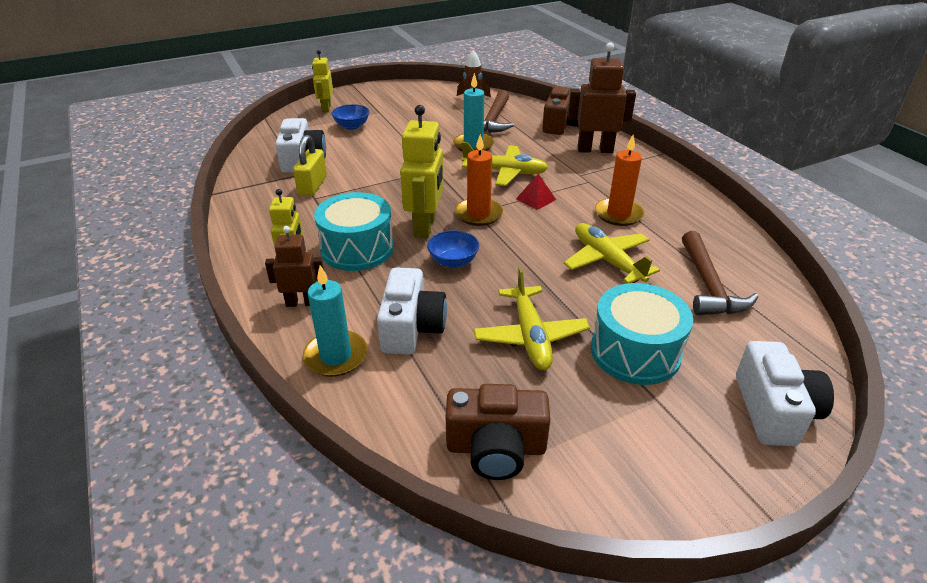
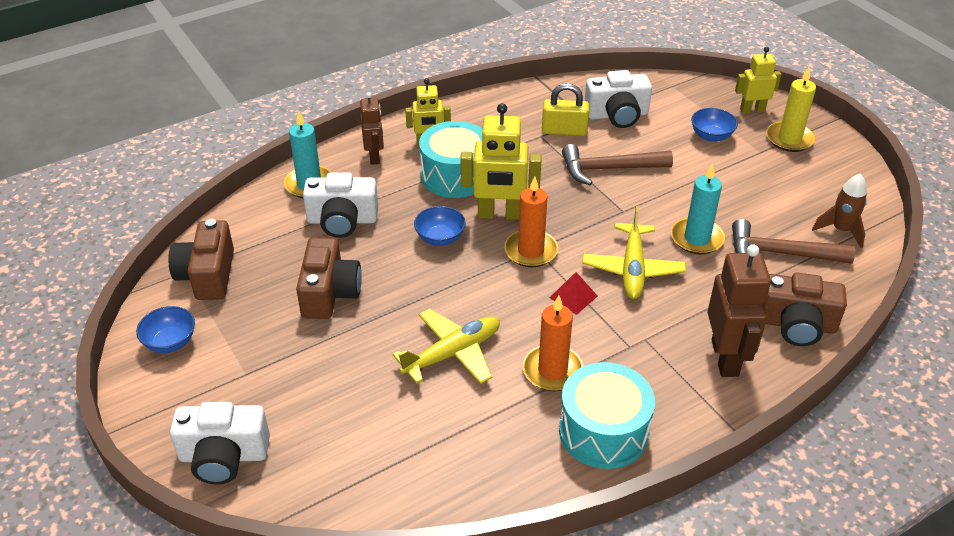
camera: 85 degrees right, 5 degrees up
(368, 101) = (789, 139): none -> yellow candle
(530, 336) = (329, 293): yellow plane -> brown camera
(619, 477) = (170, 342): none -> blue bowl
(635, 352) = (306, 364): turquoise drum -> turquoise drum (603, 431)
(709, 285) = (412, 438): brown hammer -> brown hammer (609, 169)

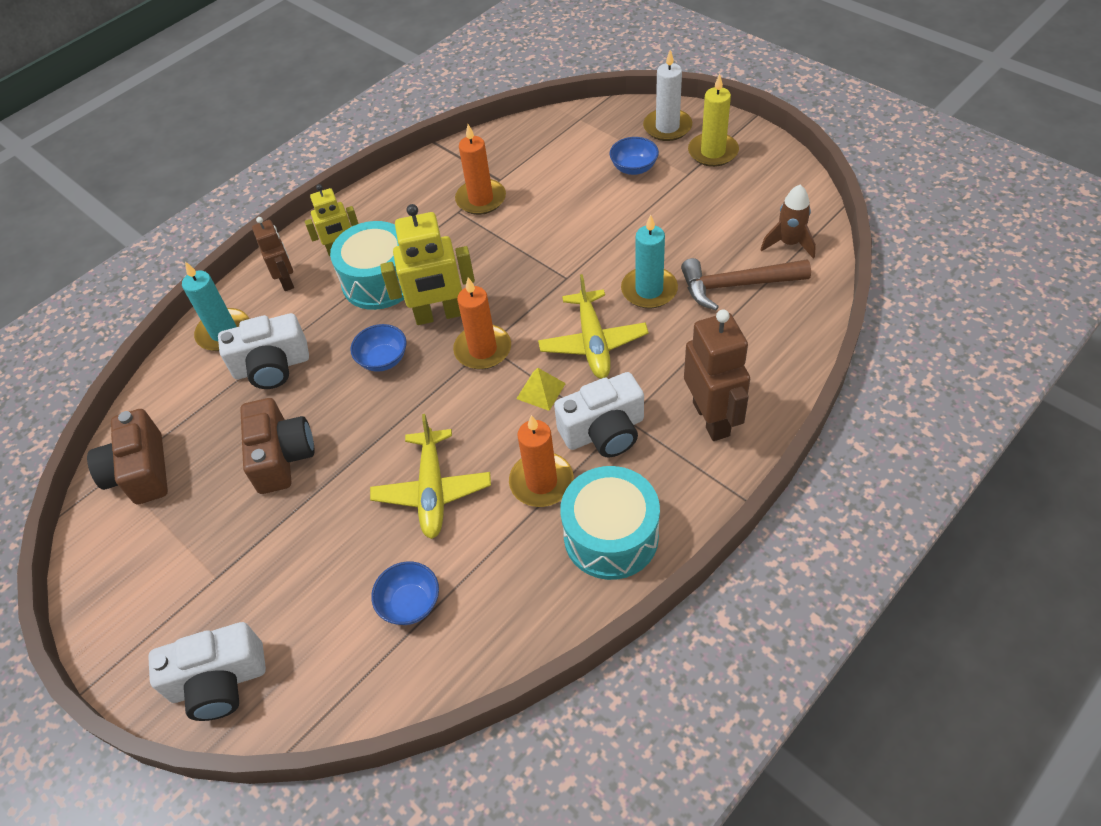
camera: 10 degrees left, 10 degrees up
(170, 342) = (121, 563): blue bowl -> blue bowl (410, 603)
(453, 353) = (432, 491): yellow plane -> yellow plane turned 135 degrees clockwise
(564, 131) = (481, 199): yellow padlock -> orange candle
(573, 296) = (541, 391): red pyramid -> yellow pyramid
(609, 169) = (539, 233): brown hammer -> none
(617, 115) = (531, 167): white camera -> white camera (604, 431)
(752, 110) = (667, 127): yellow robot -> white candle
(796, 325) = (771, 362): brown camera -> none

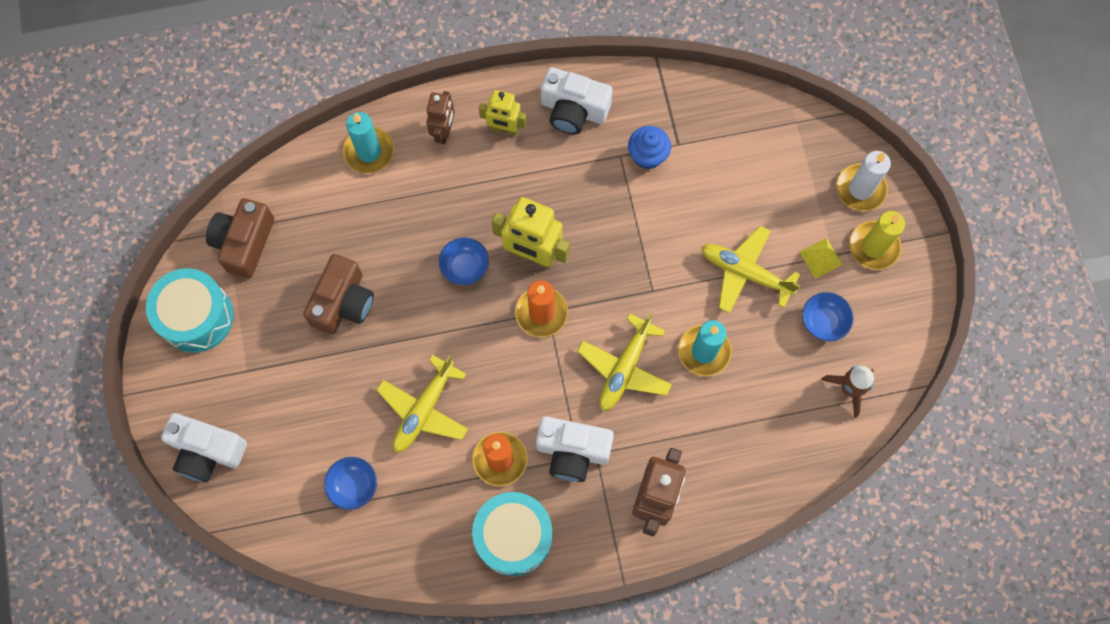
camera: 30 degrees right, 20 degrees up
(272, 366) = (384, 212): white camera -> white camera (573, 110)
(379, 281) = (512, 185): turquoise drum -> turquoise drum (196, 316)
(481, 199) = (647, 156): orange candle -> blue cupcake
(541, 391) = (555, 382): yellow pyramid -> yellow pyramid (820, 258)
(631, 223) = (744, 273): none -> yellow plane
(634, 168) = (795, 215): blue bowl -> blue bowl (823, 322)
(736, 285) = (773, 398): brown hammer -> none

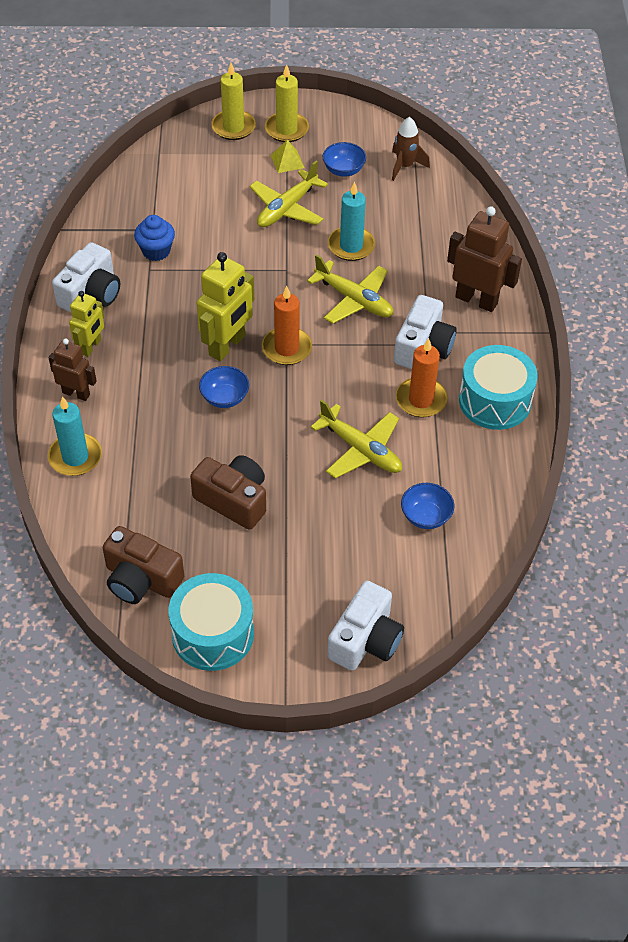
camera: 80 degrees left, 20 degrees down
(860, 189) = (233, 127): white candle -> yellow candle

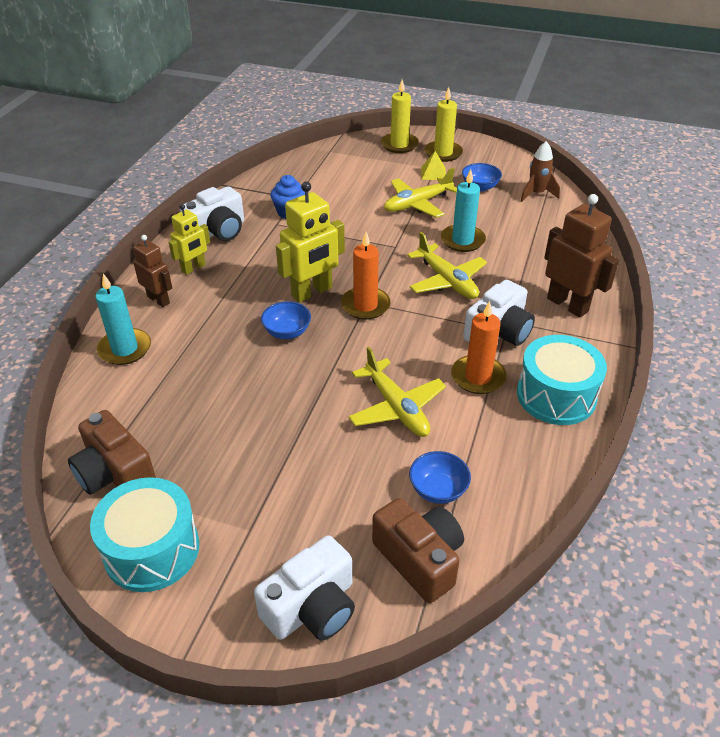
camera: 20 degrees right, 10 degrees down
(233, 500) = (246, 422): brown camera -> brown camera (419, 559)

